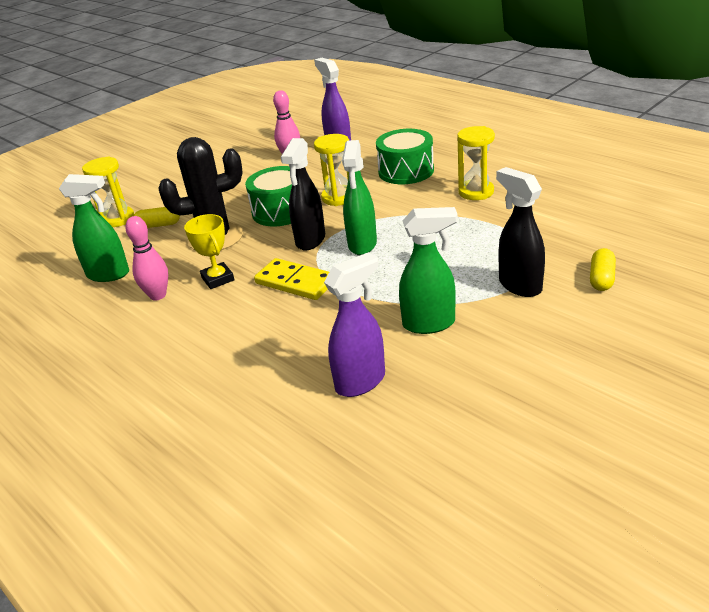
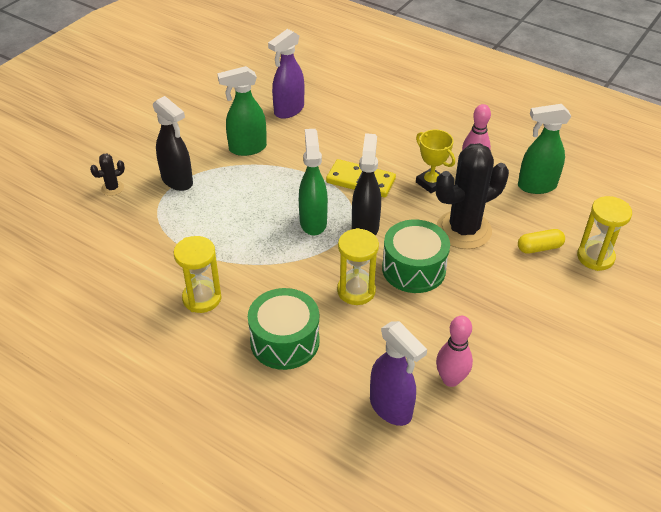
camera: 165 degrees right, 10 degrees up
(601, 278) = (112, 188): yellow capsule -> black cactus

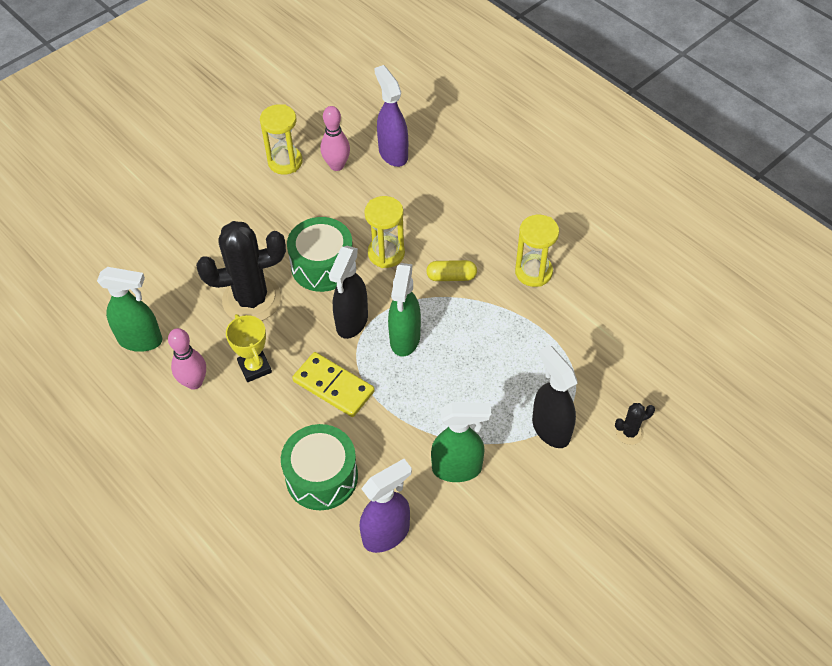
camera: 165 degrees left, 10 degrees up
(285, 341) = (464, 219): green drum -> green drum (321, 477)
(539, 248) = (189, 266): yellow capsule -> yellow capsule (451, 277)
(595, 257) = (143, 246): yellow hourglass -> yellow hourglass (285, 162)

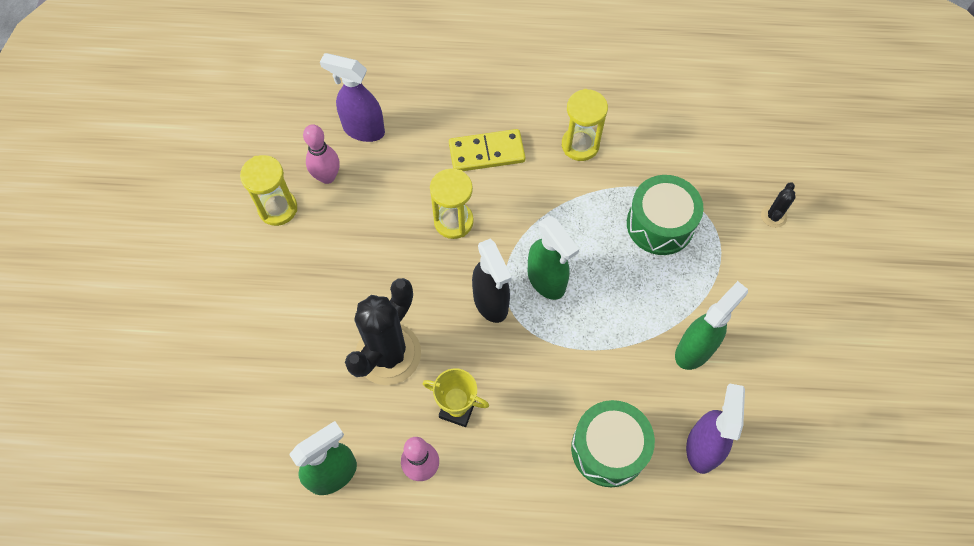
camera: 45 degrees left, 10 degrees up
(322, 266) = (414, 274): green drum -> green drum (660, 224)
(333, 386) = (536, 368): yellow domino -> yellow domino (486, 153)
(451, 277) = (525, 199): yellow capsule -> none
(550, 429) = (722, 260): black spray bottle -> none

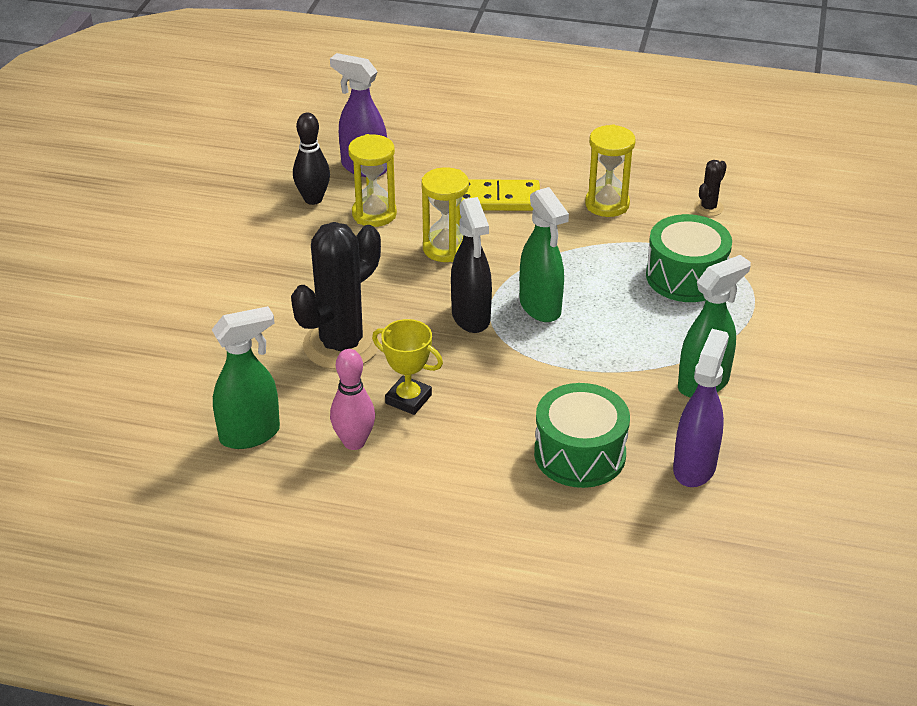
camera: 10 degrees right, 25 degrees down
(278, 208) = (251, 217): yellow hourglass -> yellow hourglass (374, 214)
(327, 177) = (313, 199): pink bowling pin -> black bowling pin
(773, 216) = (824, 285): black cactus -> black cactus (708, 208)

